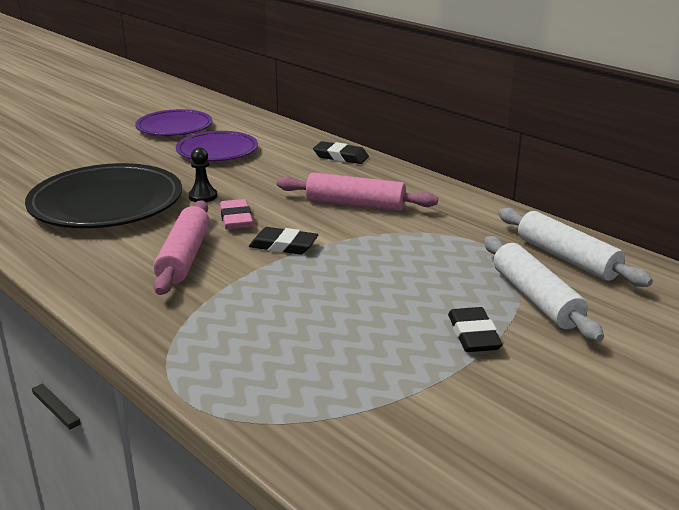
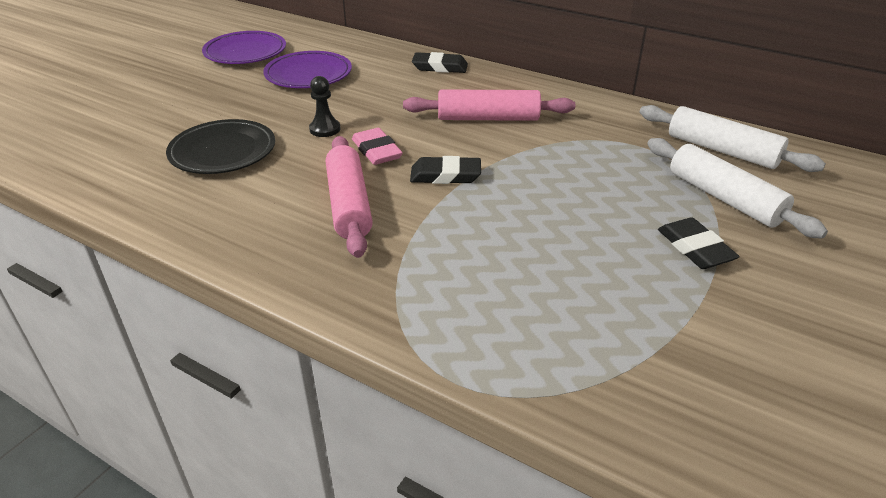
camera: 15 degrees left, 10 degrees up
(106, 204) = (223, 152): black plate -> black plate, size x0.62

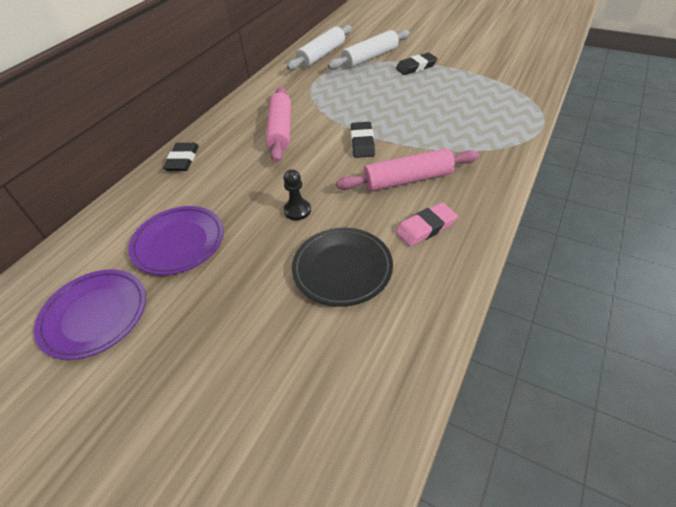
camera: 90 degrees left, 10 degrees up
(376, 151) = (332, 177): pink eraser -> pink eraser (426, 227)

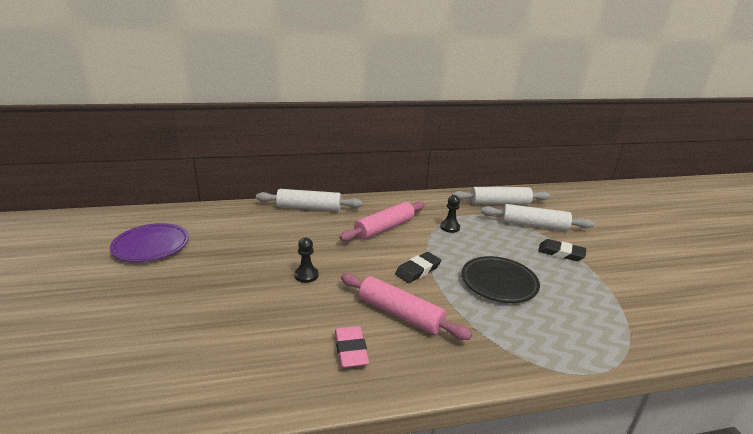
camera: 45 degrees right, 20 degrees down
(179, 243) = (231, 244): purple plate -> none
(183, 160) = (309, 208): black eraser -> white rolling pin
(324, 96) = (450, 227): none -> black pawn
(342, 269) = (263, 324): black plate -> black plate (499, 283)
(426, 227) = (351, 350): pink eraser -> pink eraser turned 60 degrees clockwise

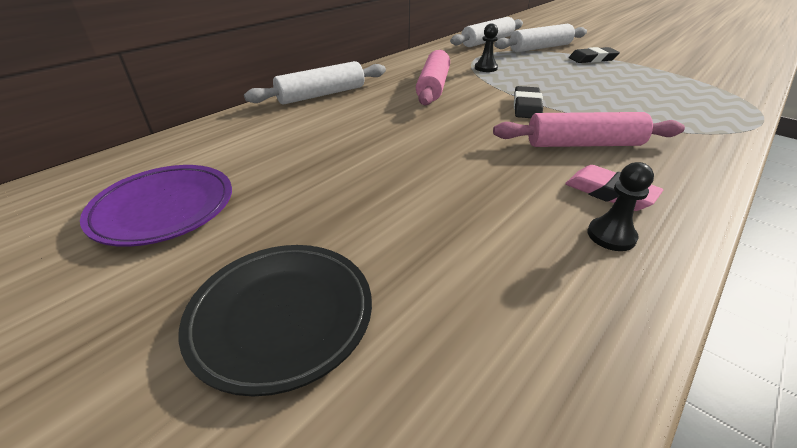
camera: 35 degrees left, 10 degrees up
(306, 275) = (439, 152): black pawn -> black pawn (611, 236)
(499, 283) = (598, 92): black plate -> black plate (282, 317)

